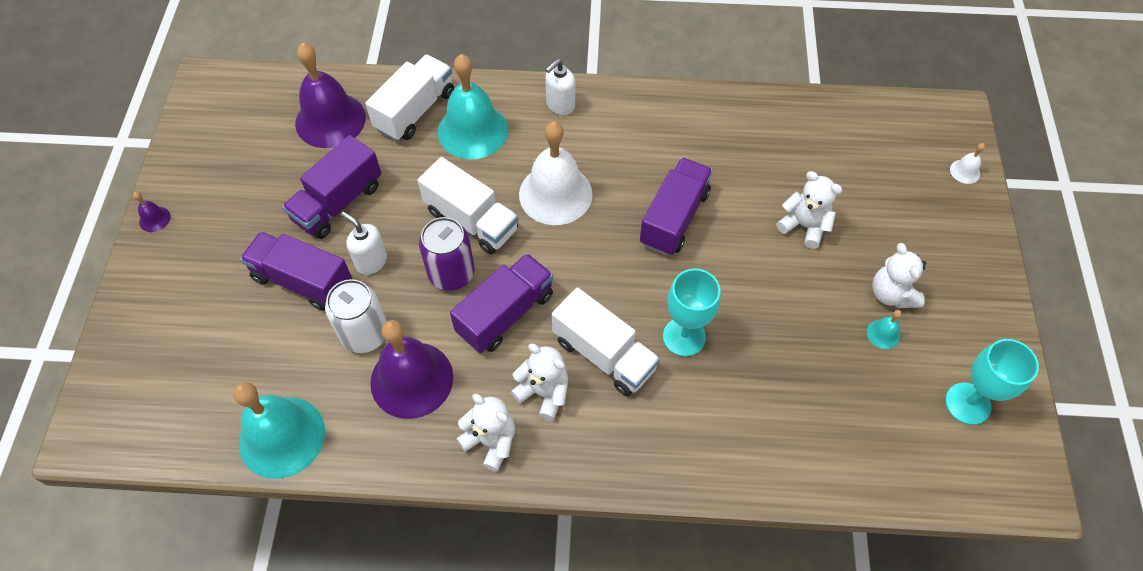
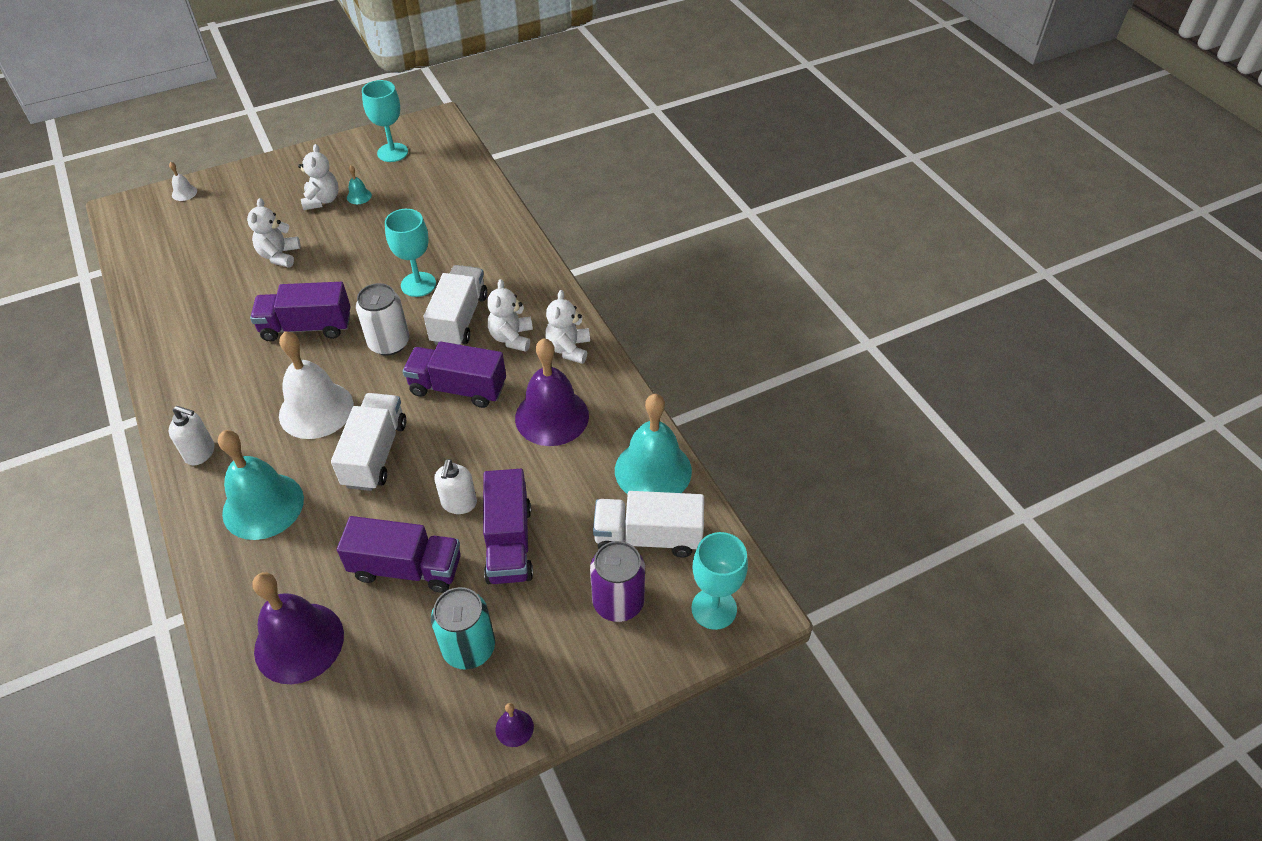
camera: 120 degrees left, 10 degrees down
(114, 404) = (714, 608): none -> turquoise goblet
(237, 216) = (469, 648): none -> turquoise can
(365, 334) = (532, 468): white can -> white can (389, 343)
(415, 111) = (254, 569): white truck -> white truck (648, 537)
(451, 273) = (439, 440): purple can -> purple can (618, 602)
(891, 294) = (322, 200): white teddy bear -> white teddy bear turned 45 degrees counterclockwise

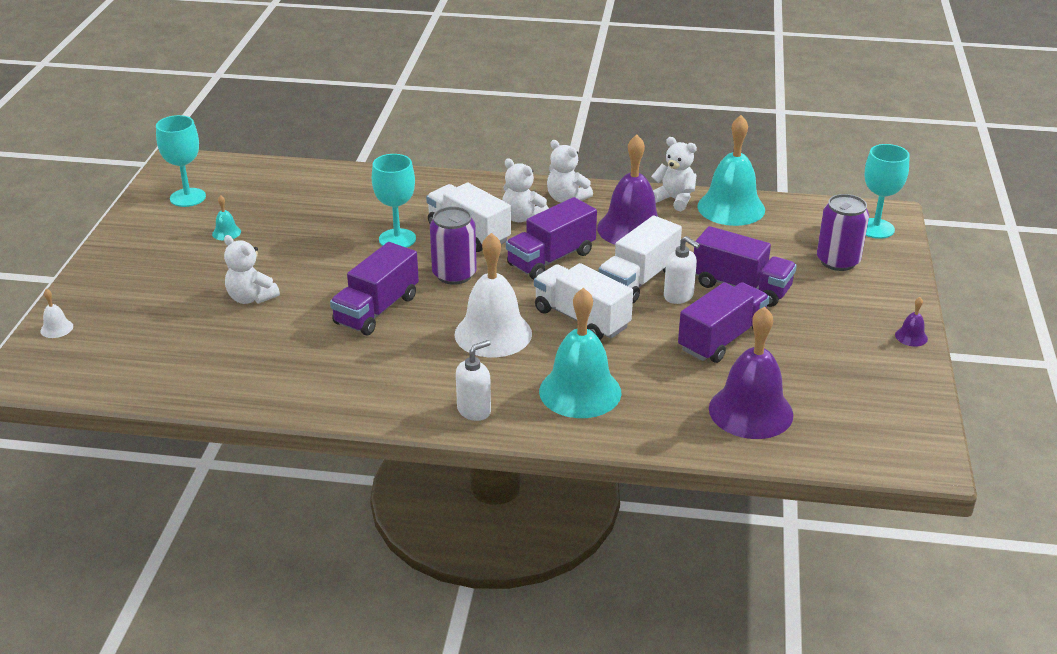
camera: 55 degrees left, 15 degrees down
(322, 200) = (201, 253): white teddy bear -> white teddy bear (674, 199)
(389, 343) = (454, 274): white can -> purple can
(469, 648) = (825, 334): turquoise can -> none
(648, 537) = (791, 231): white truck -> white truck (638, 280)

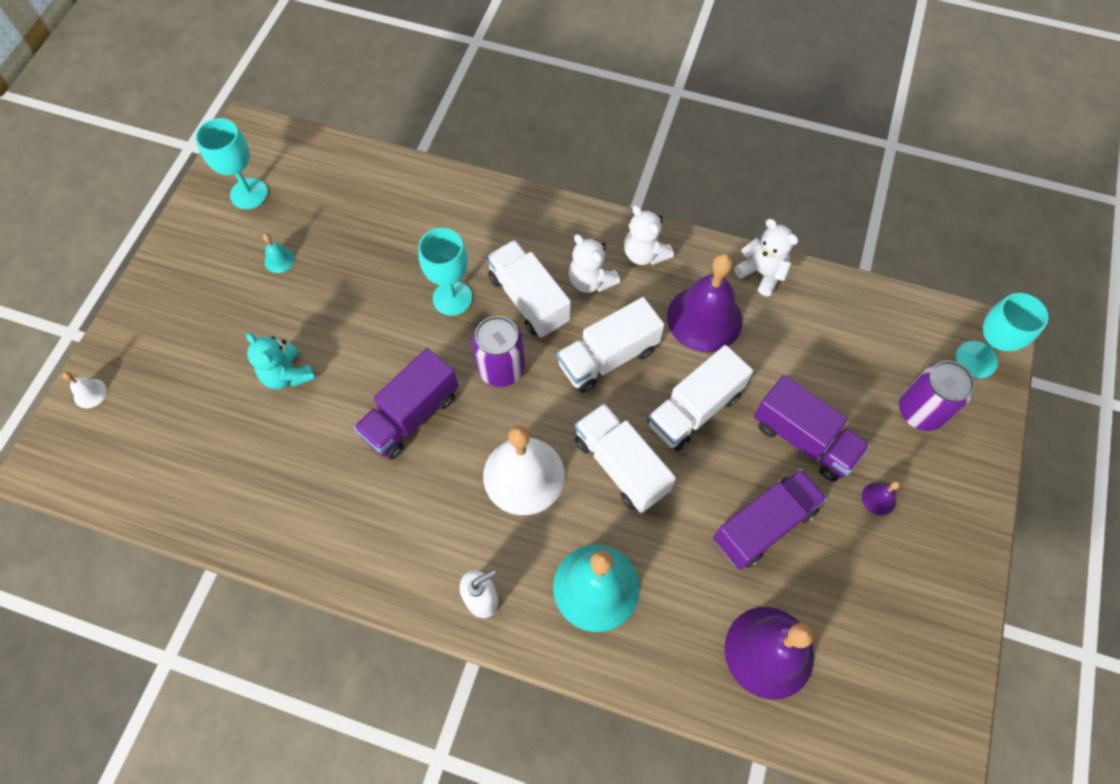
camera: 10 degrees right, 30 degrees up
(251, 298) = (287, 374): white teddy bear -> turquoise teddy bear
(551, 259) = (608, 357): purple truck -> white truck
(679, 296) = (732, 444): white soap dispenser -> none
(731, 208) = (821, 297): turquoise bell -> none
(911, 336) = (972, 556): purple bell -> purple bell (878, 498)

